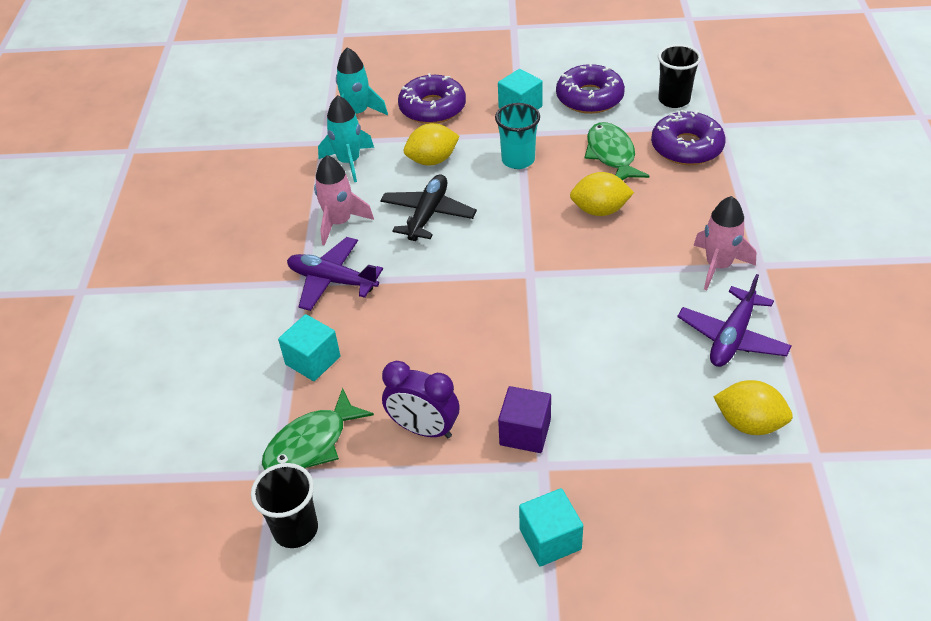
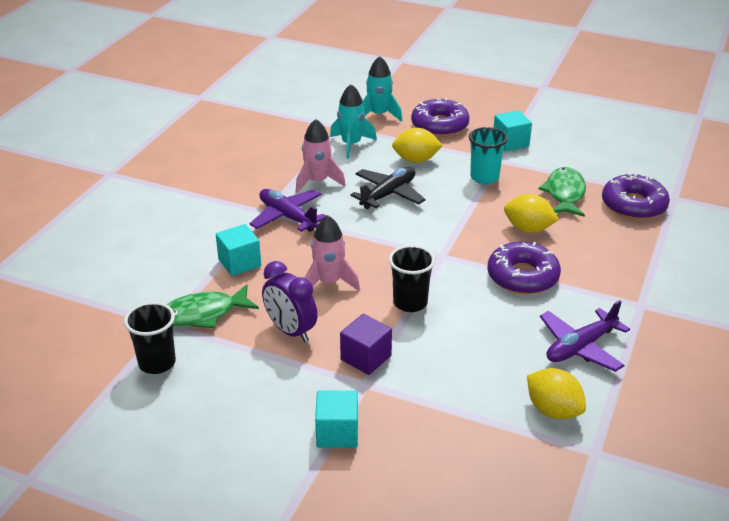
camera: 20 degrees right, 10 degrees down
(589, 98) = (573, 150): purple donut -> purple donut (522, 277)
(674, 100) = (645, 169): black cup -> black cup (410, 303)
(718, 266) = (603, 295): pink rocket -> pink rocket (329, 282)

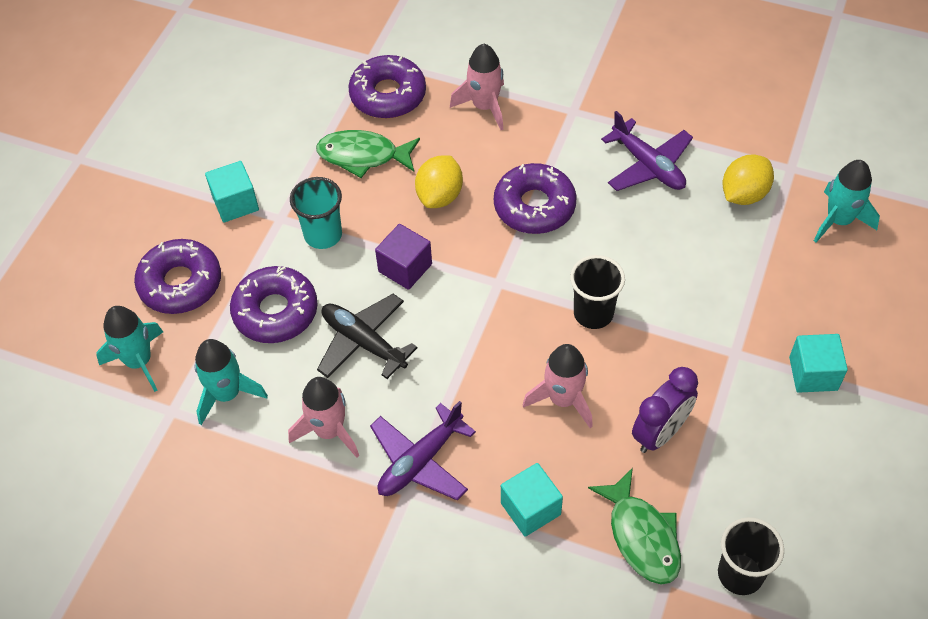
camera: 90 degrees left, 20 degrees up
(366, 358) = (694, 353): purple cube -> purple cube (405, 268)
(416, 160) = (275, 311): yellow lemon -> purple donut
(526, 481) = (839, 220): none -> turquoise rocket
(633, 254) = (484, 106): none -> pink rocket

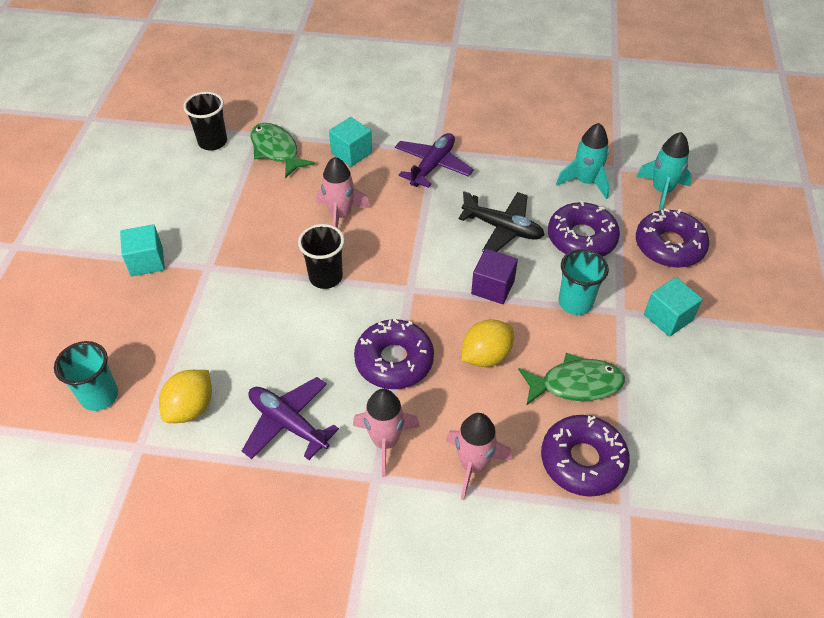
camera: 165 degrees right, 5 degrees down
(329, 431) = (502, 172): pink rocket -> pink rocket (385, 441)
(440, 196) = (486, 356): yellow lemon -> yellow lemon turned 45 degrees clockwise
(660, 433) = (266, 206): purple clock -> none
(839, 220) = (99, 396): turquoise rocket -> turquoise cup

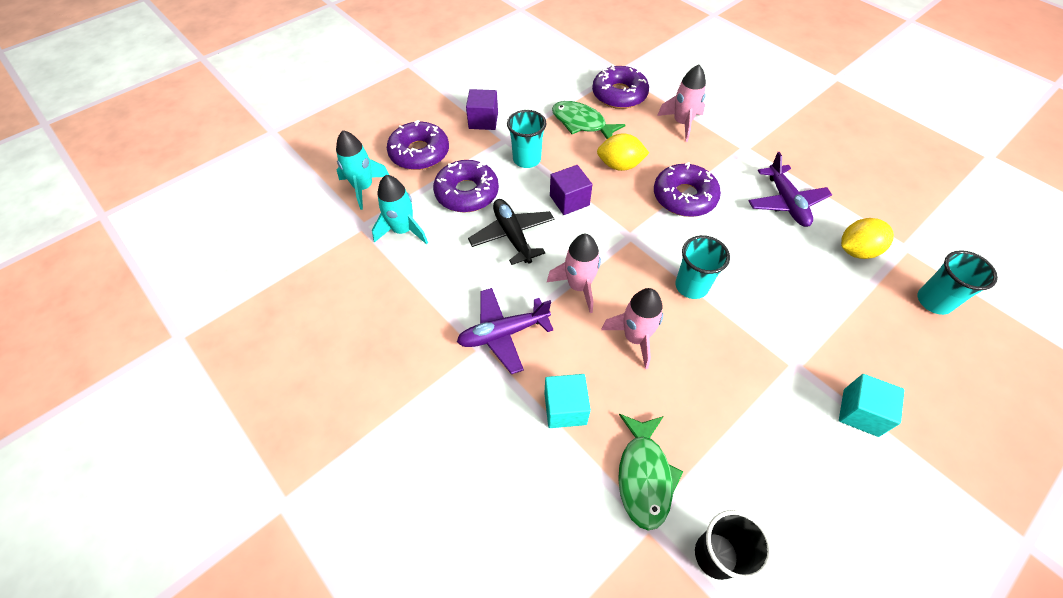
camera: 140 degrees left, 5 degrees up
(325, 277) = (691, 286): black cup -> turquoise cup
(385, 441) = (726, 160): pink rocket -> pink rocket (579, 286)
(668, 317) = (483, 121): turquoise cube -> purple cube

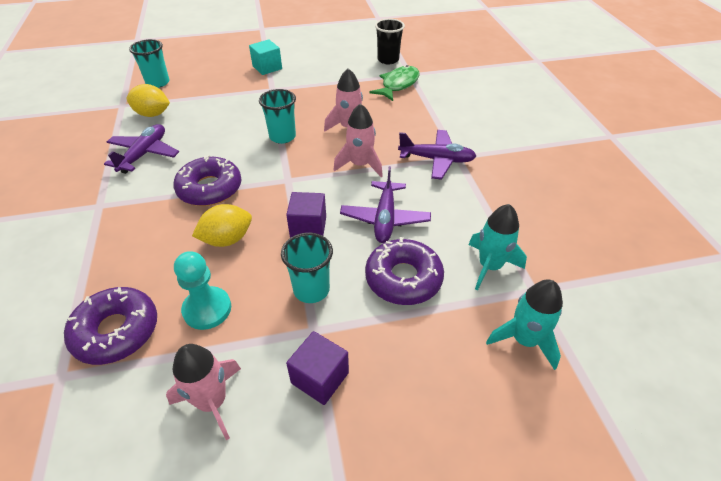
camera: 150 degrees left, 10 degrees down
(419, 153) = (434, 362): purple donut -> none
(512, 236) = (385, 218): black plane -> purple plane
(565, 408) = (420, 116): turquoise cube -> none
(581, 123) = (207, 309): green fish -> turquoise pawn
(619, 165) = (227, 239): yellow lemon -> yellow lemon turned 60 degrees counterclockwise
(682, 123) = (110, 256): pink rocket -> pink rocket (212, 402)

